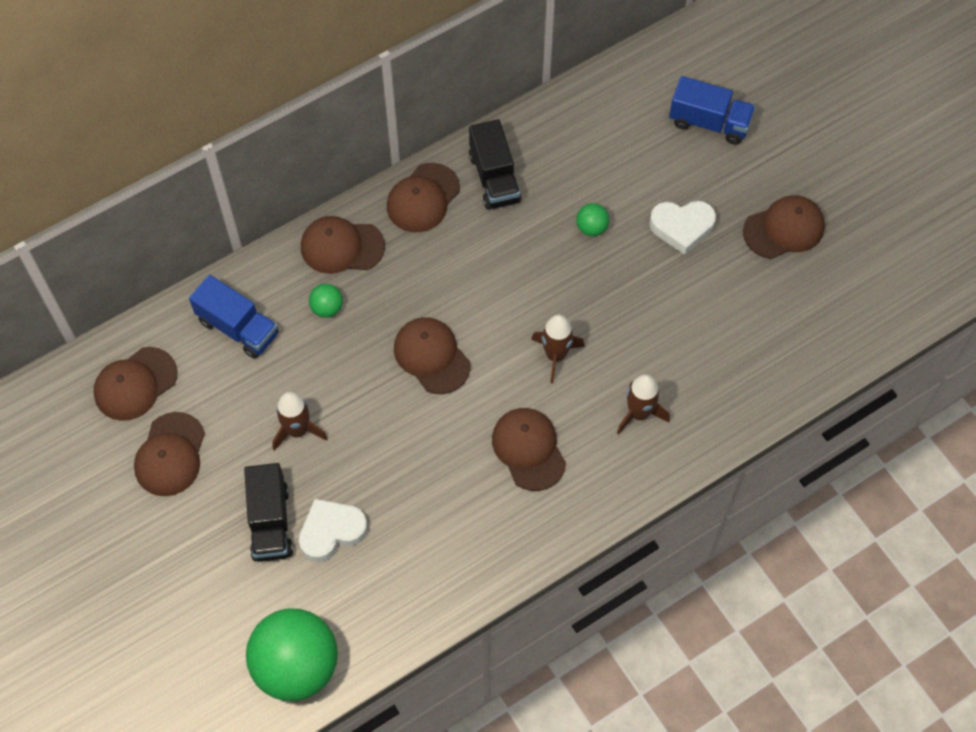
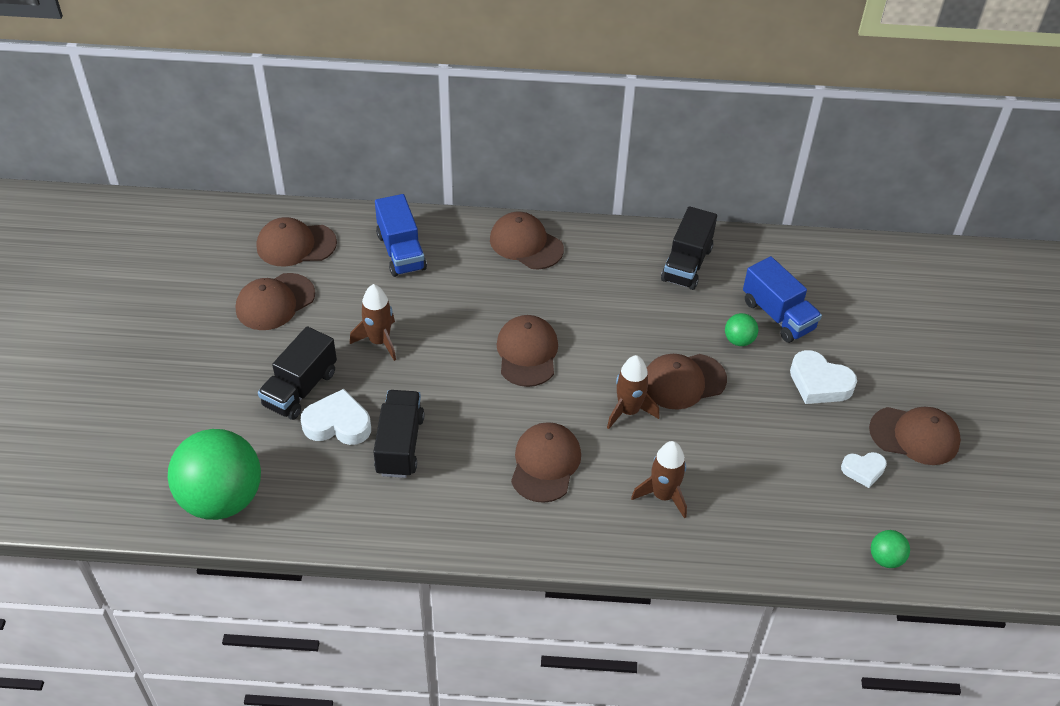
camera: 35 degrees right, 15 degrees down
(327, 308) = (477, 276): green ball -> green ball (885, 558)
(399, 514) = (400, 445): none -> black truck
(423, 198) = (617, 247): brown cap -> brown cap (683, 381)
(709, 122) = (907, 323): blue truck -> blue truck (778, 315)
(768, 287) = (863, 470): none -> white heart

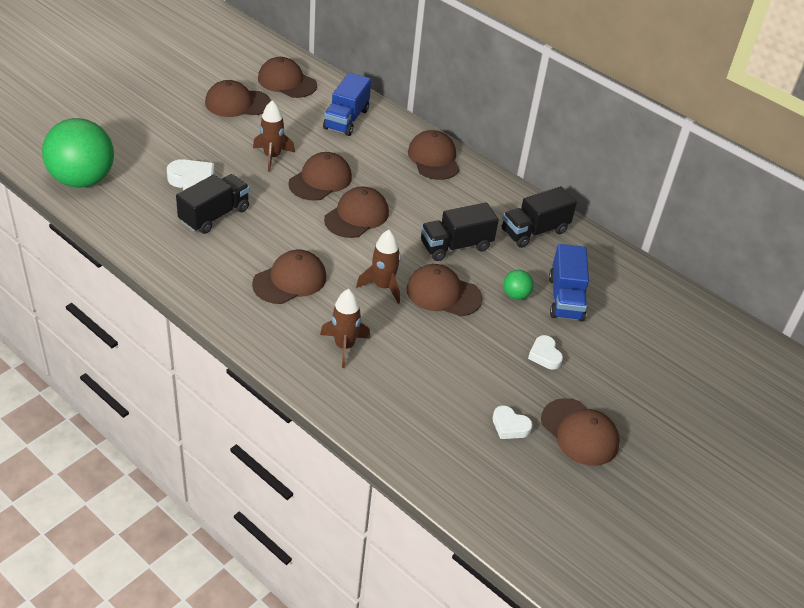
camera: 35 degrees right, 5 degrees down
(300, 389) = (195, 153): black truck -> black truck (455, 246)
(452, 336) = (320, 180): none -> brown cap
(819, 383) = (544, 355): white heart -> white heart, size x0.62
(885, 558) = (456, 487): green ball -> none

